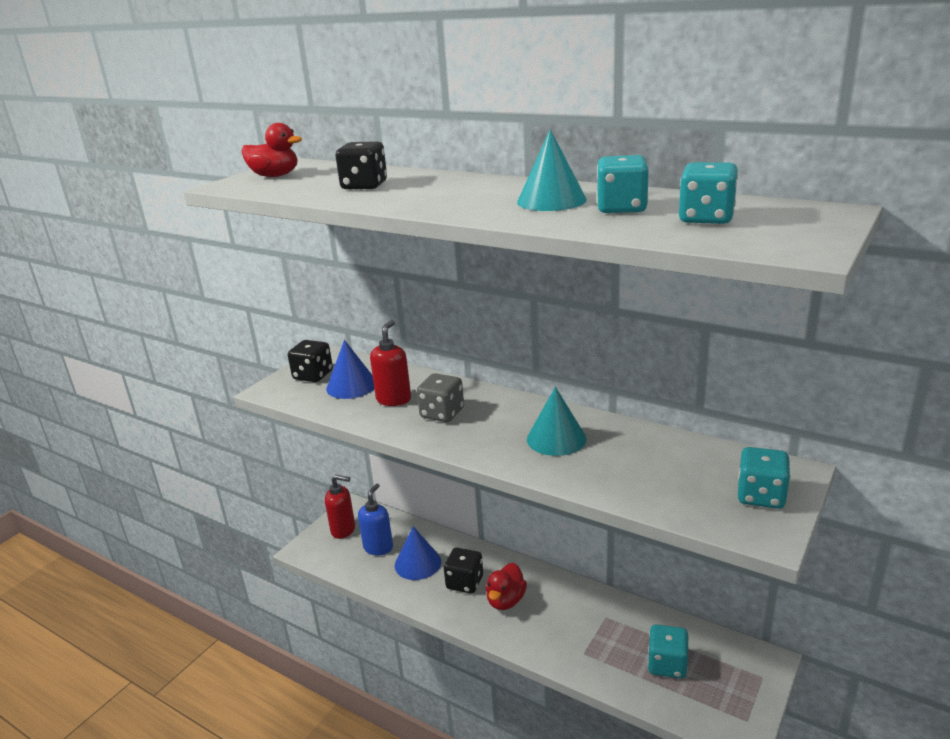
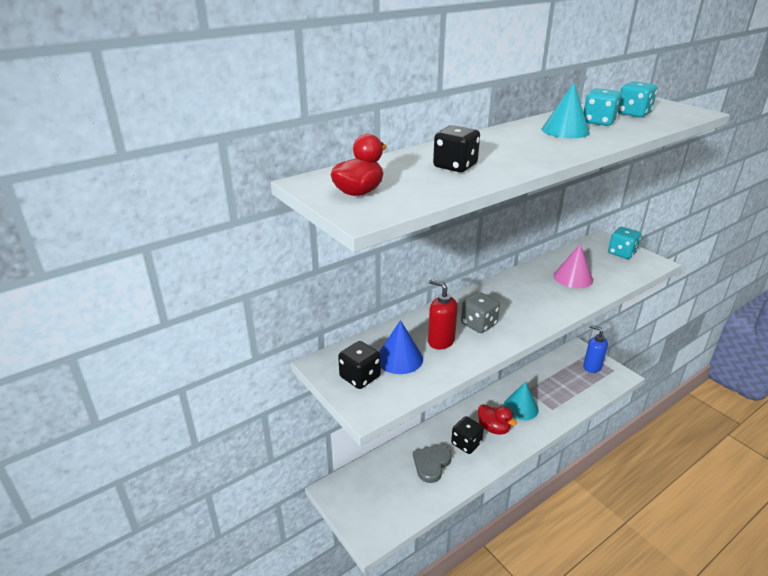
camera: 70 degrees left, 5 degrees up
(343, 530) = (360, 503): red soap dispenser -> none
(378, 547) = (398, 484): blue soap dispenser -> blue soap dispenser (592, 367)
(418, 563) = (431, 464): blue cone -> grey heart
(556, 439) = (538, 290): turquoise cone -> turquoise cone (520, 407)
(620, 460) = (573, 278): none -> pink cone
(667, 664) = (570, 381): turquoise dice -> none

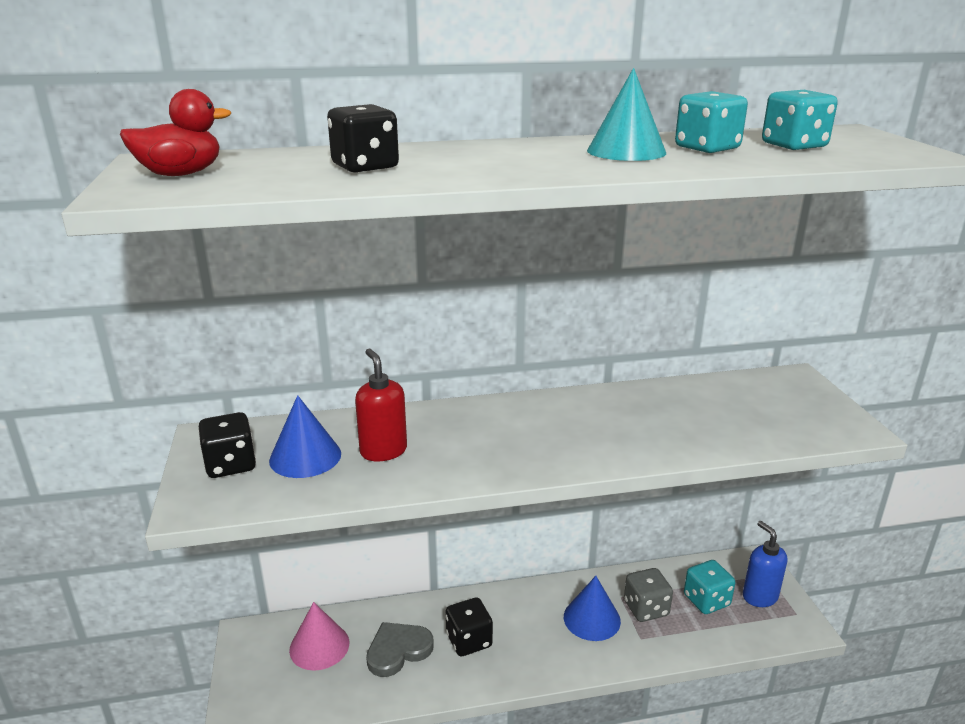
camera: 25 degrees right, 5 degrees down
(478, 324) = (461, 444): grey dice -> grey dice (646, 608)
(493, 428) = (526, 634): red duck -> none
(520, 407) = (592, 618): turquoise cone -> blue cone
(573, 278) = (681, 418): pink cone -> pink cone (319, 646)
(621, 253) = (807, 403): turquoise dice -> turquoise dice (706, 600)

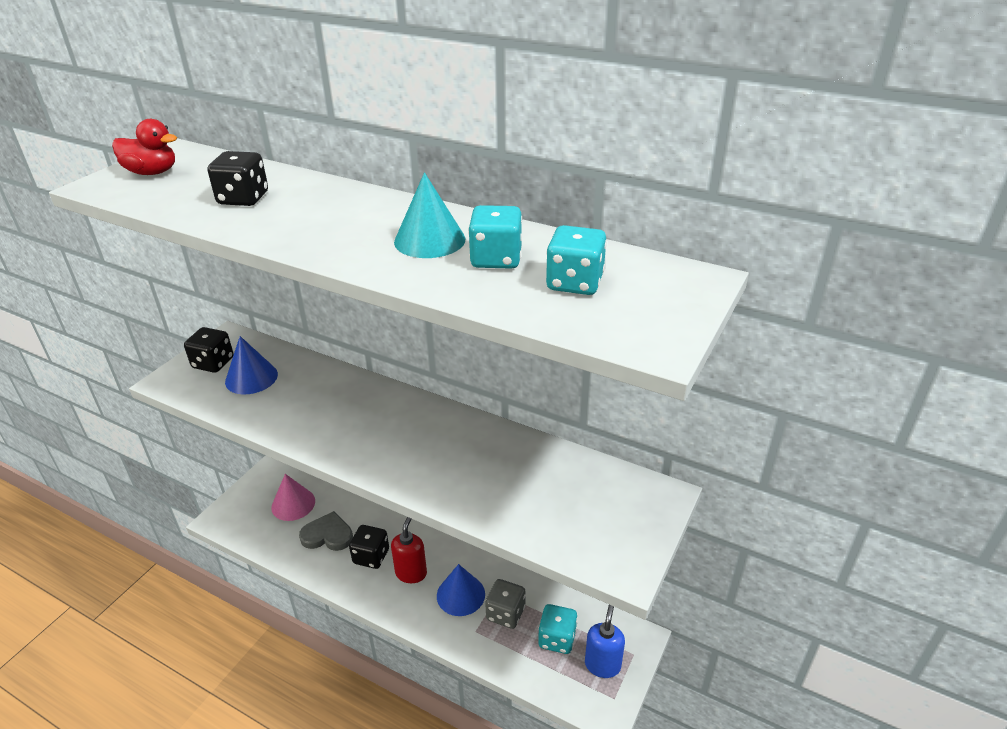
camera: 40 degrees right, 10 degrees up
(383, 451) = (292, 396): red soap dispenser -> red soap dispenser (411, 573)

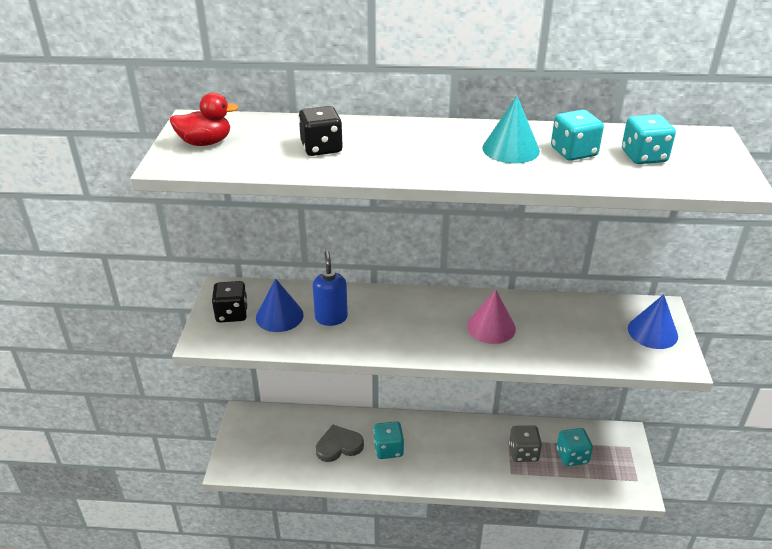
camera: 25 degrees left, 0 degrees up
(293, 504) = (288, 431): pink cone -> pink cone (491, 327)
(371, 556) = (388, 449): black dice -> turquoise dice
(411, 573) = (430, 450): red soap dispenser -> none
(460, 594) = (480, 452): blue cone -> blue cone (652, 332)
(602, 665) = (615, 461): blue soap dispenser -> blue soap dispenser (331, 317)

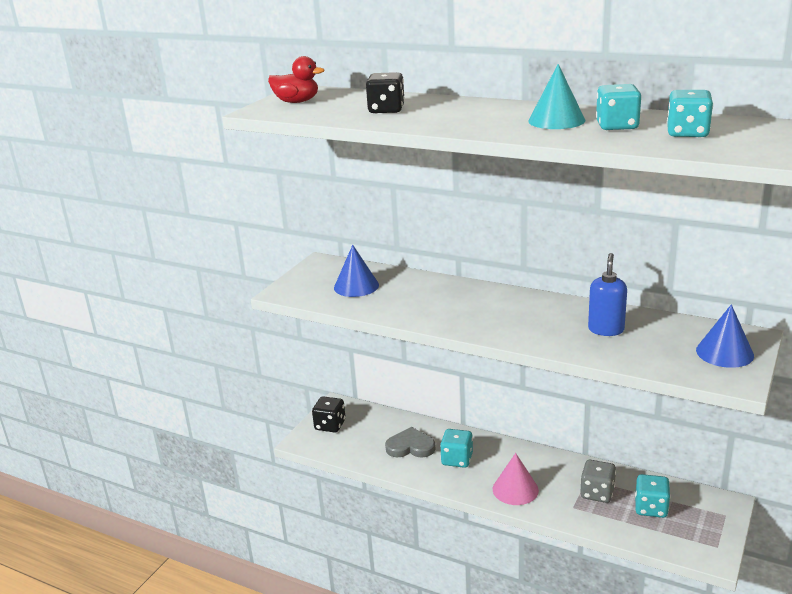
camera: 25 degrees right, 10 degrees down
(232, 314) = (317, 279): black dice -> black dice (330, 425)
(331, 317) = (401, 294): blue soap dispenser -> blue soap dispenser (606, 329)
(491, 327) = (549, 322): pink cone -> pink cone (515, 489)

